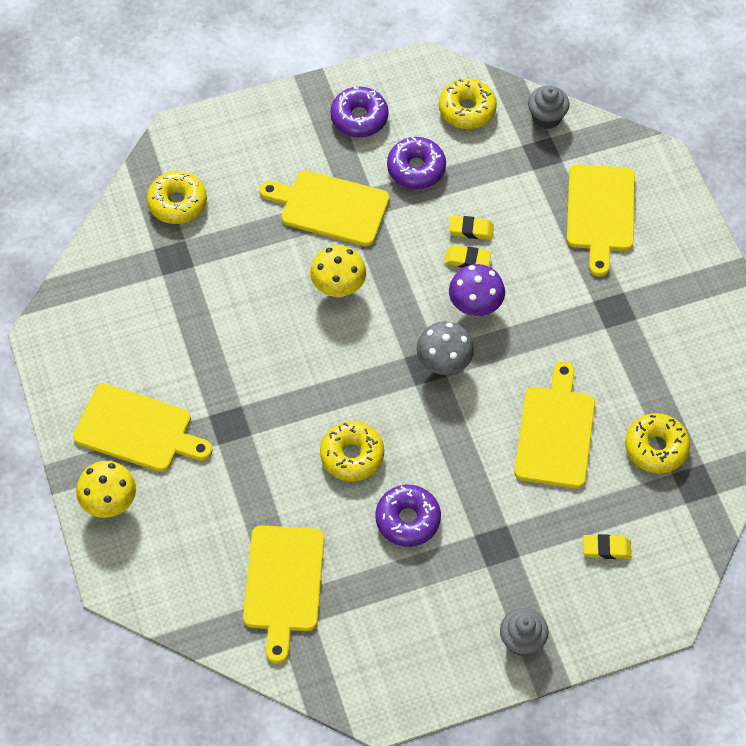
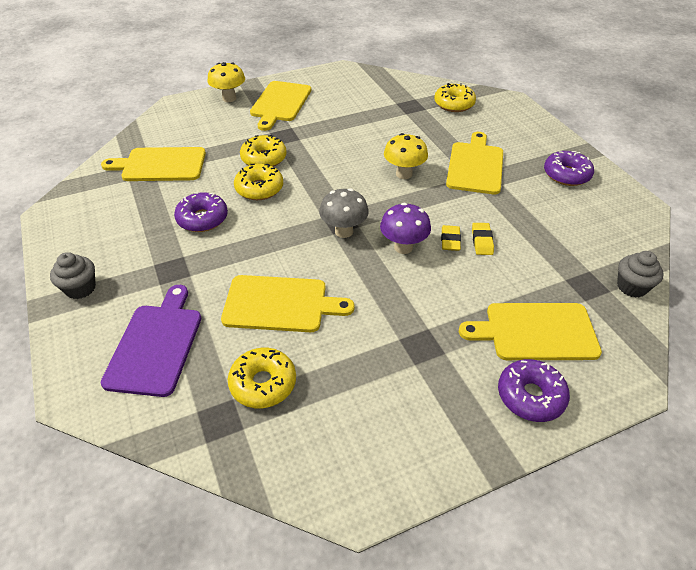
camera: 85 degrees right, 15 degrees down
(416, 169) = (531, 207): purple donut -> purple donut (530, 396)
(467, 110) = (609, 233): yellow donut -> yellow donut (264, 158)
(606, 548) = (156, 345): yellow eraser -> purple cutting board

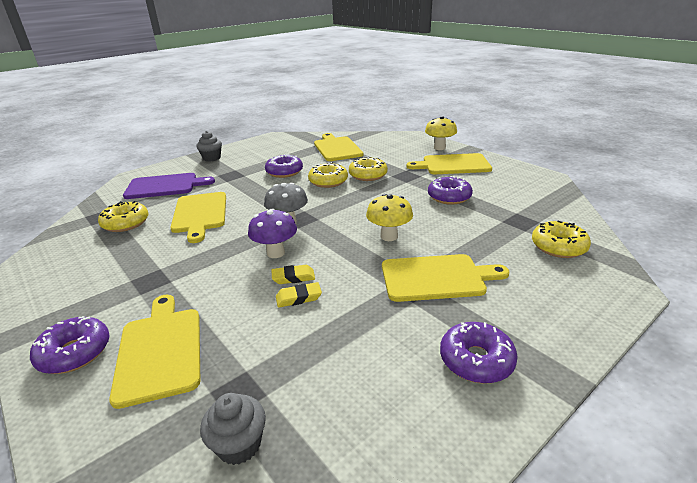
camera: 75 degrees right, 15 degrees down
(349, 125) = (449, 197): none -> purple donut

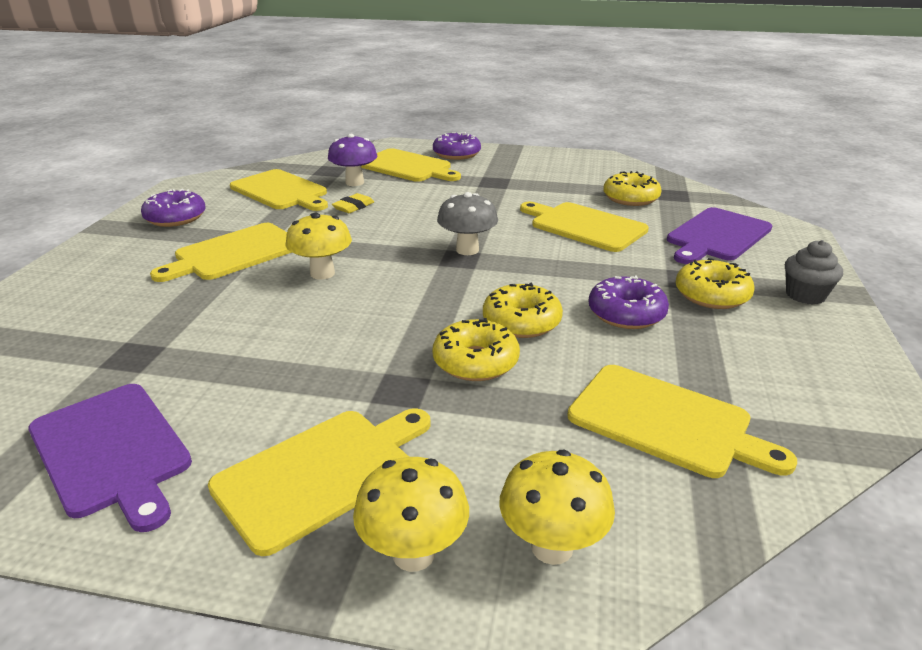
camera: 140 degrees right, 0 degrees up
(239, 444) = (304, 162): grey cupcake -> none
(275, 253) = (427, 223): purple mushroom -> purple mushroom (354, 182)
(293, 277) = (378, 215): yellow eraser -> none
(335, 364) = (281, 191): none -> yellow cutting board
(405, 141) = (552, 547): none -> yellow mushroom
(449, 197) = (276, 364): purple donut -> none
(527, 188) = (112, 451): none -> purple cutting board
(558, 247) = (76, 331): yellow donut -> yellow donut (711, 295)

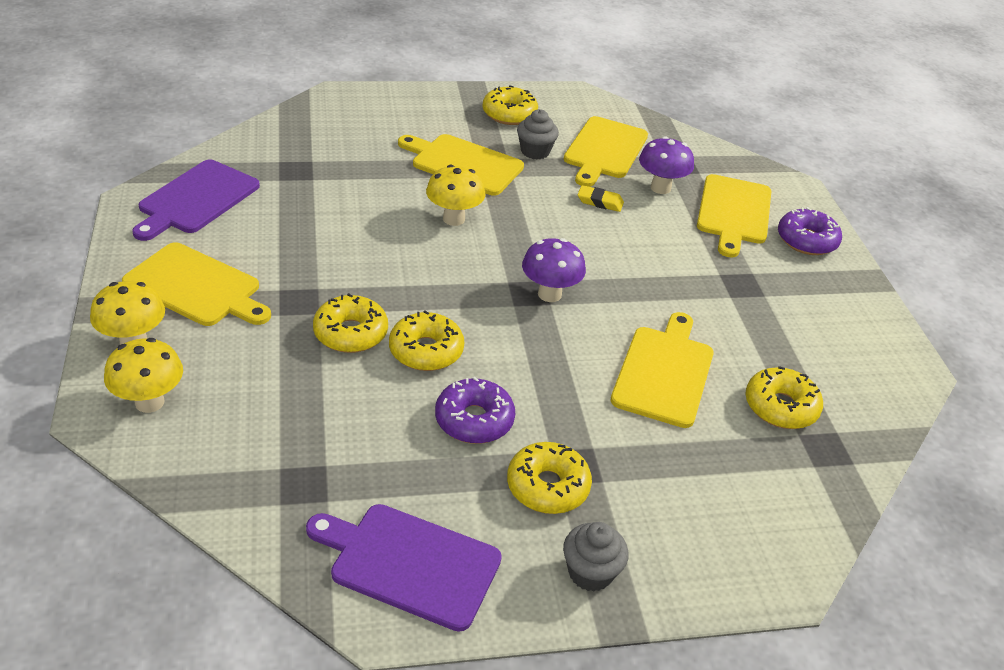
camera: 65 degrees right, 10 degrees up
(175, 218) = (509, 114): purple donut -> yellow donut
(251, 218) = (535, 151): none -> grey cupcake
(467, 250) = (549, 294): grey mushroom -> purple mushroom
(666, 422) = (303, 455): yellow cutting board -> none
(717, 236) = (713, 493): purple cutting board -> purple cutting board (409, 563)

